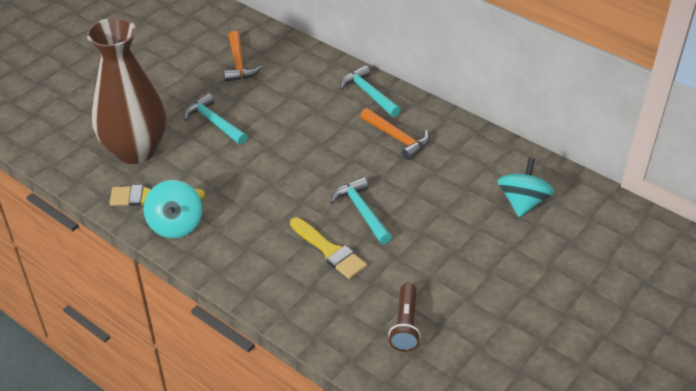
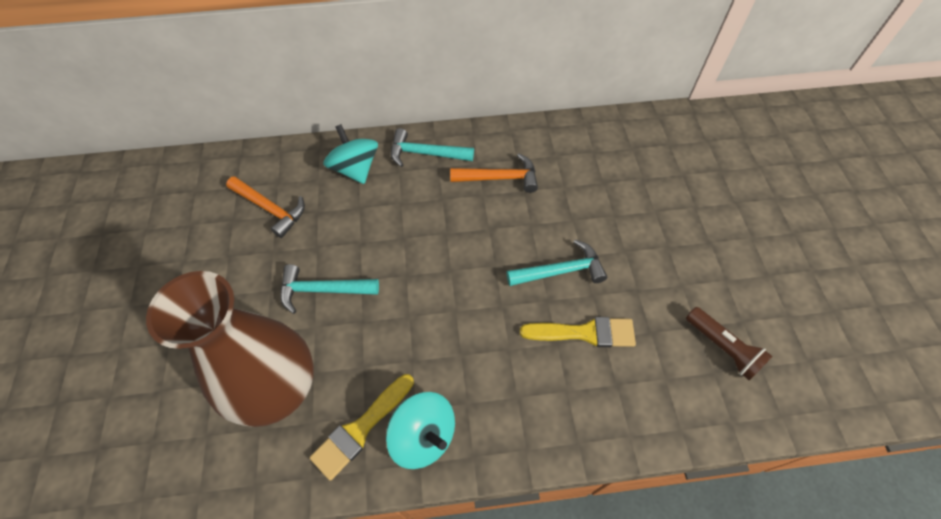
camera: 45 degrees left, 15 degrees up
(362, 211) = (560, 271): turquoise hammer -> turquoise hammer turned 150 degrees clockwise
(522, 202) = (653, 163): turquoise spinning top -> turquoise spinning top (355, 169)

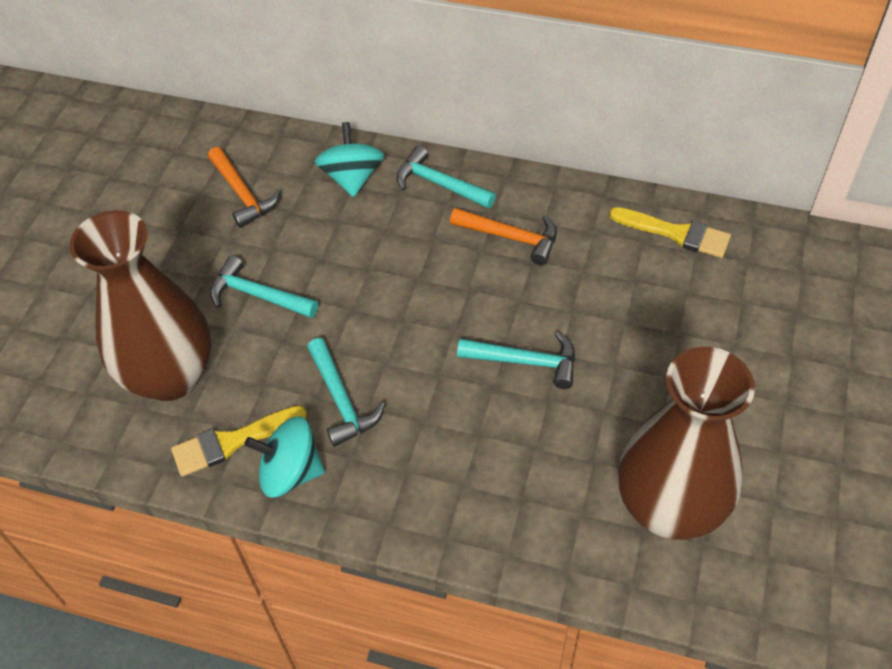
camera: 25 degrees right, 5 degrees down
(424, 436) = (290, 472): turquoise spinning top -> turquoise spinning top turned 120 degrees clockwise
(435, 355) = (341, 400): none -> turquoise hammer
(584, 333) = (516, 435): yellow brush -> yellow brush (676, 233)
(722, 348) = (669, 508): brown flashlight -> brown vase

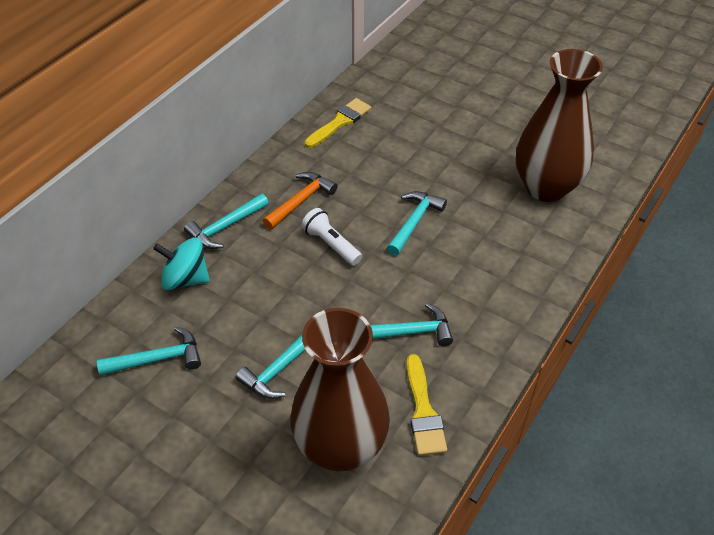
camera: 75 degrees left, 5 degrees down
(242, 194) = (157, 359): orange hammer -> turquoise hammer
(290, 472) = (463, 377): turquoise spinning top -> none
(452, 287) = (331, 244): none -> white flashlight

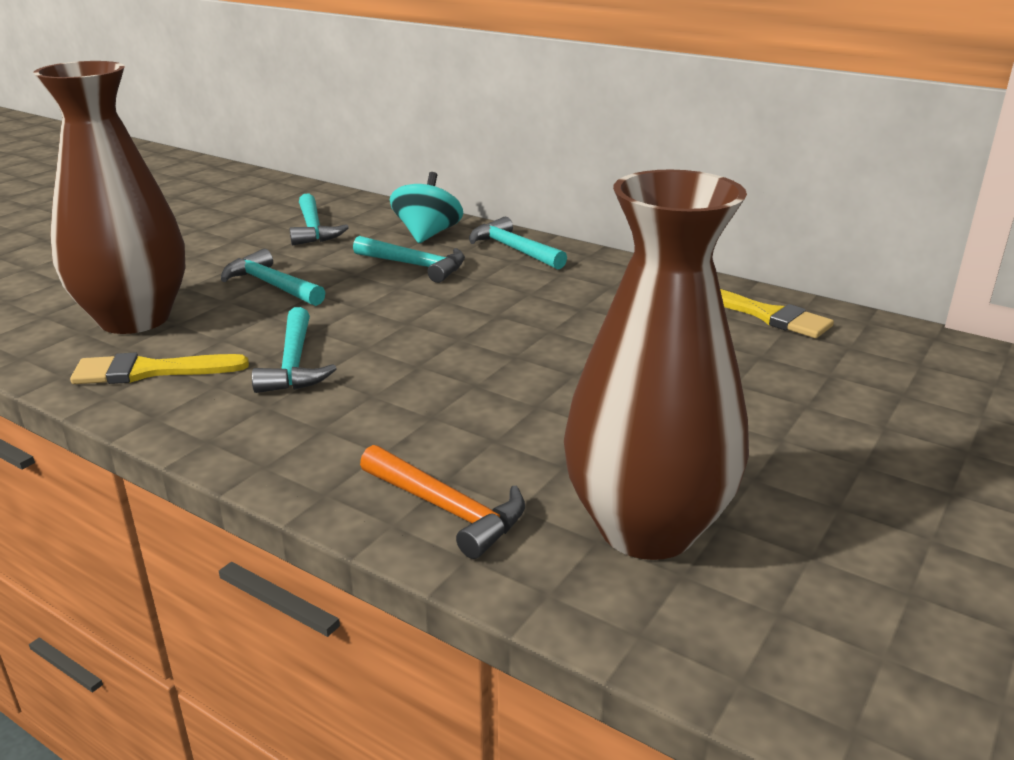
camera: 90 degrees right, 20 degrees down
(300, 201) = (568, 290): orange hammer -> orange hammer (447, 509)
(331, 244) = (479, 311): white flashlight -> none
(414, 222) = (527, 373): turquoise hammer -> turquoise hammer (415, 265)

